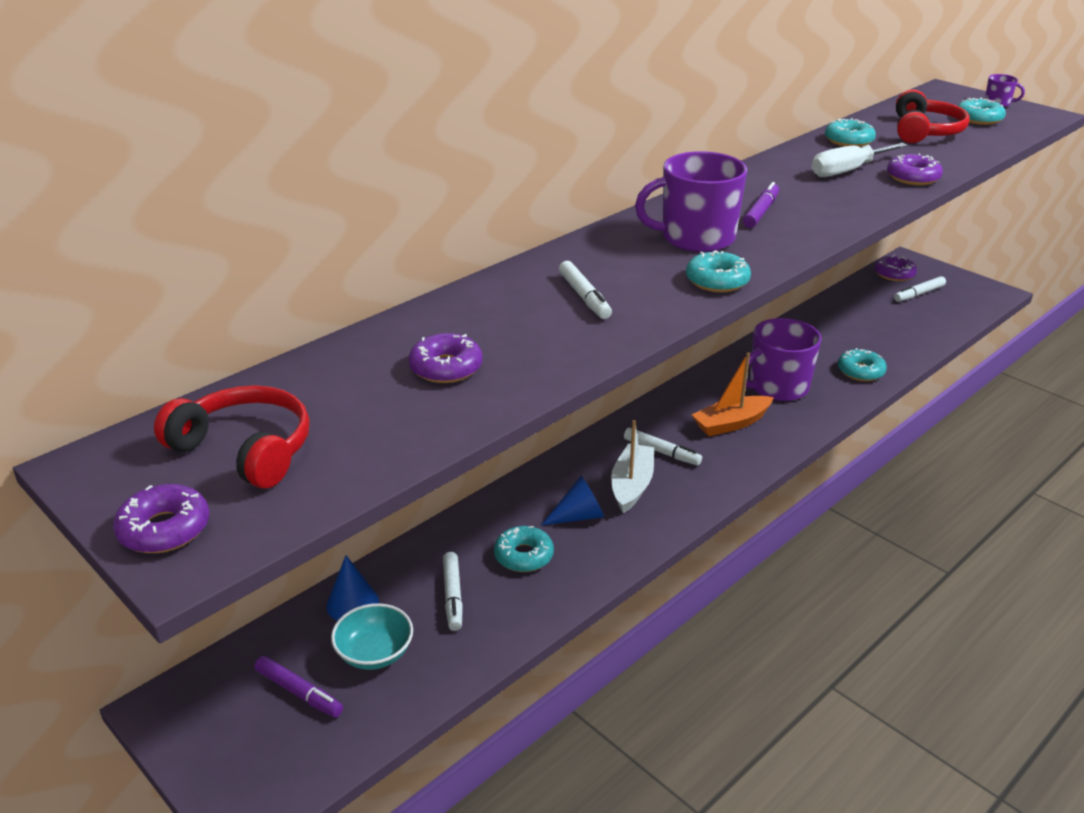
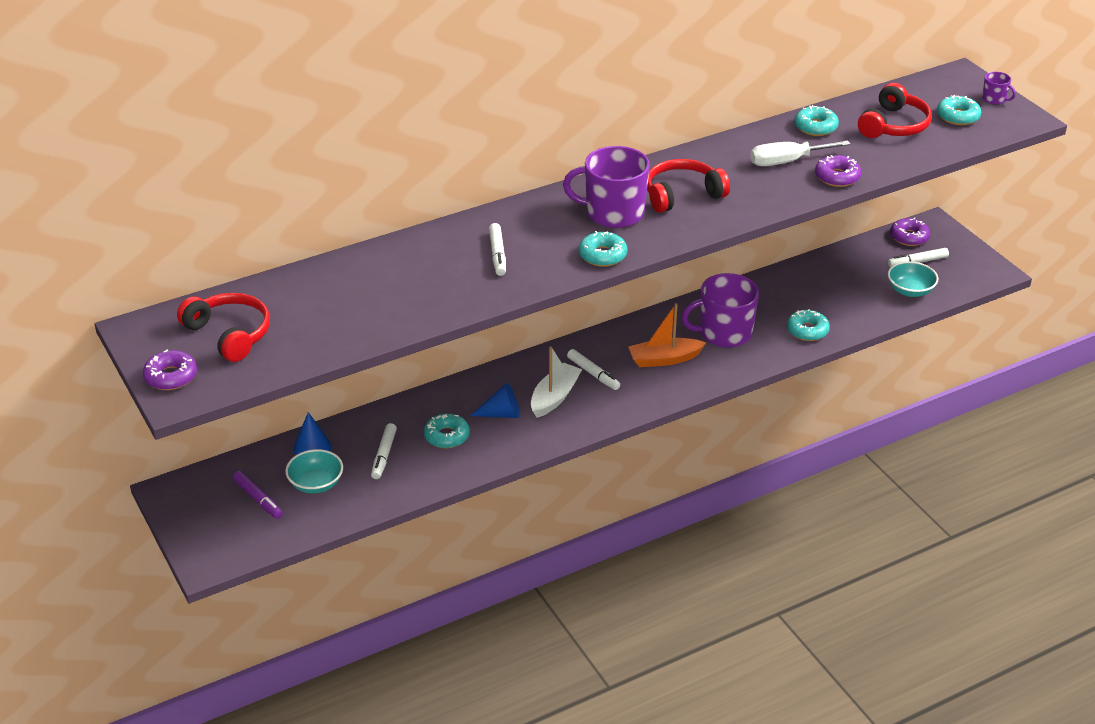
camera: 15 degrees right, 5 degrees up
(446, 368) = (375, 297): purple donut -> none
(760, 212) = (682, 195): purple marker -> red headphones
(932, 320) = (910, 290): none -> turquoise bowl

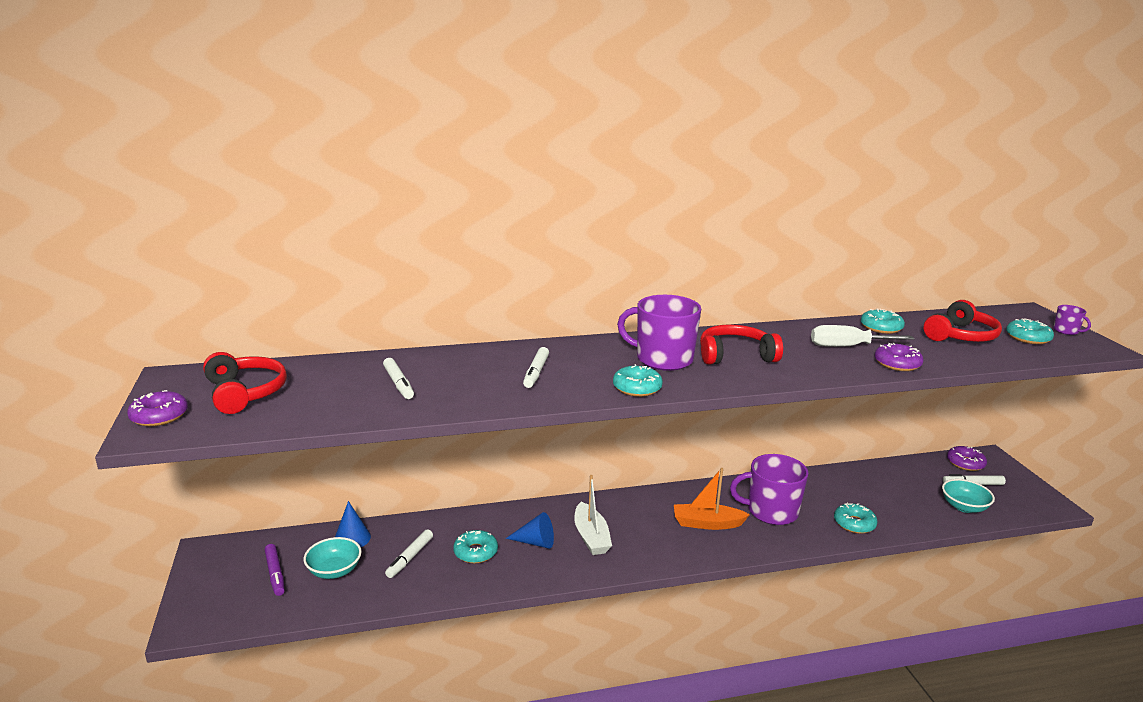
camera: 15 degrees right, 15 degrees down
(554, 397) = (591, 537): white boat -> white boat turned 120 degrees clockwise
(593, 374) = (635, 523): white marker -> white marker (399, 384)

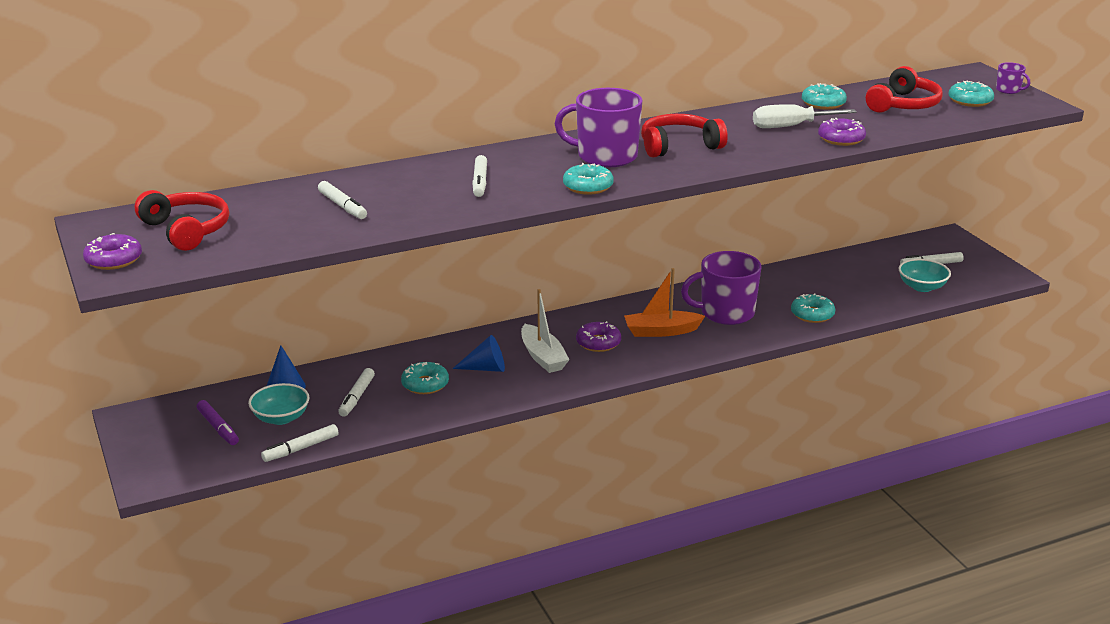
camera: 10 degrees left, 5 degrees up
(337, 608) = (301, 449): none -> white marker
(965, 463) = (923, 245): purple donut -> purple donut (598, 343)

